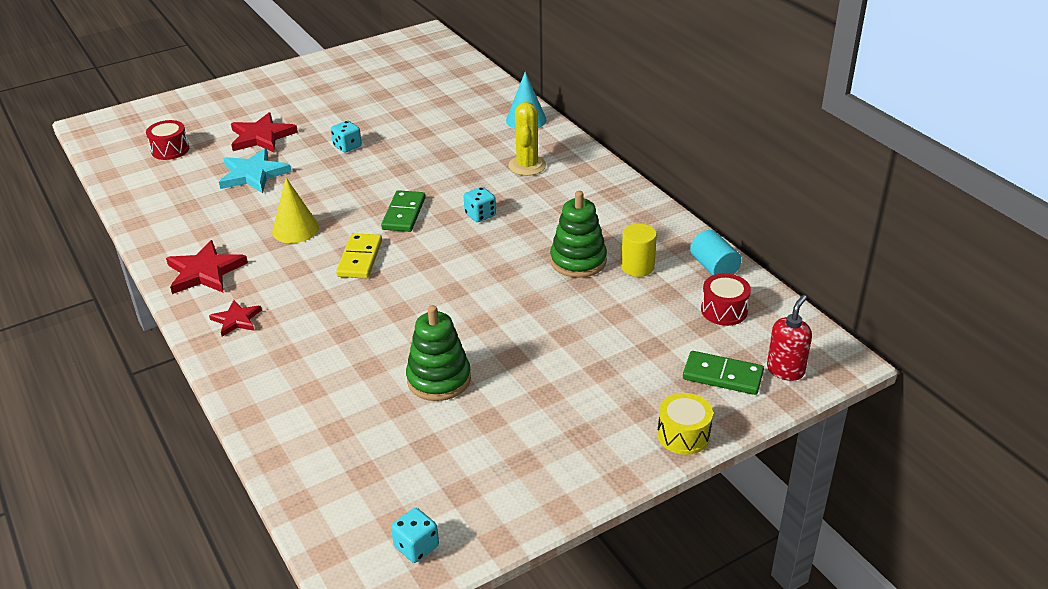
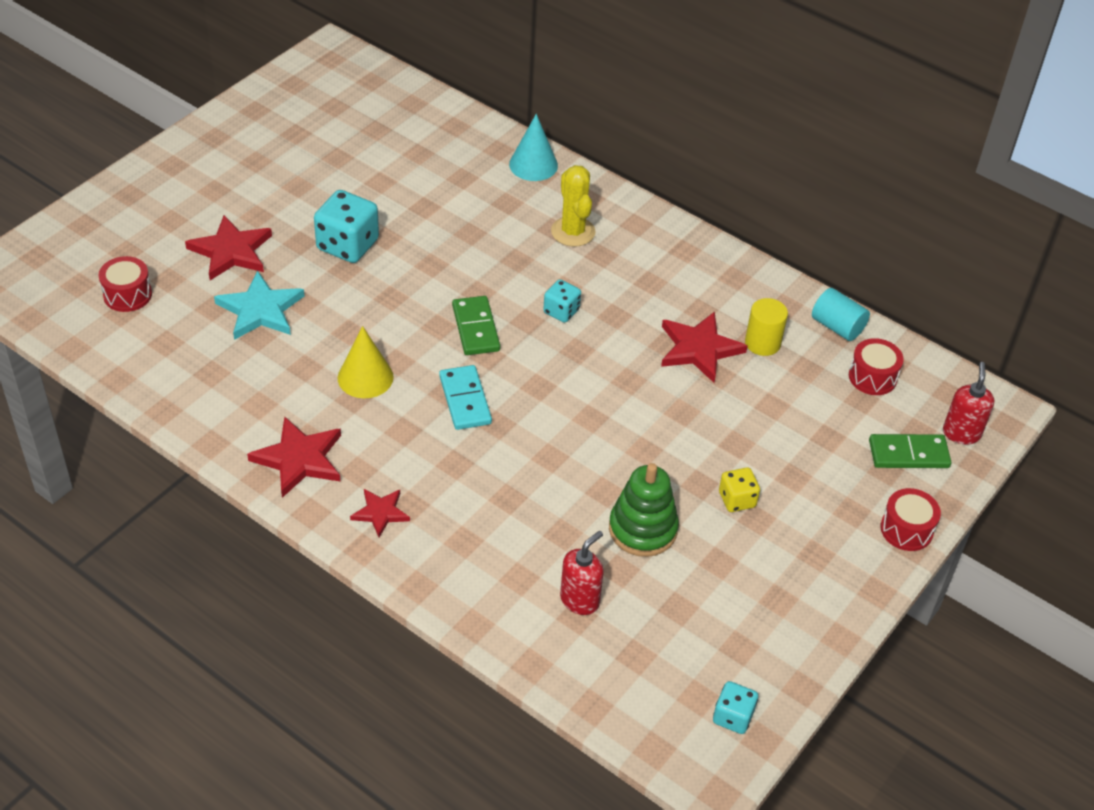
camera: 25 degrees left, 10 degrees up
(347, 146) = (347, 245): turquoise dice -> turquoise dice, size x1.76
(347, 419) = (580, 600): none -> red soap dispenser
(360, 258) = (465, 400): yellow domino -> turquoise domino
(537, 376) = (737, 500): none -> yellow dice
(578, 261) = (699, 349): green stacking toy -> red star
(683, 435) = (906, 529): yellow drum -> red drum

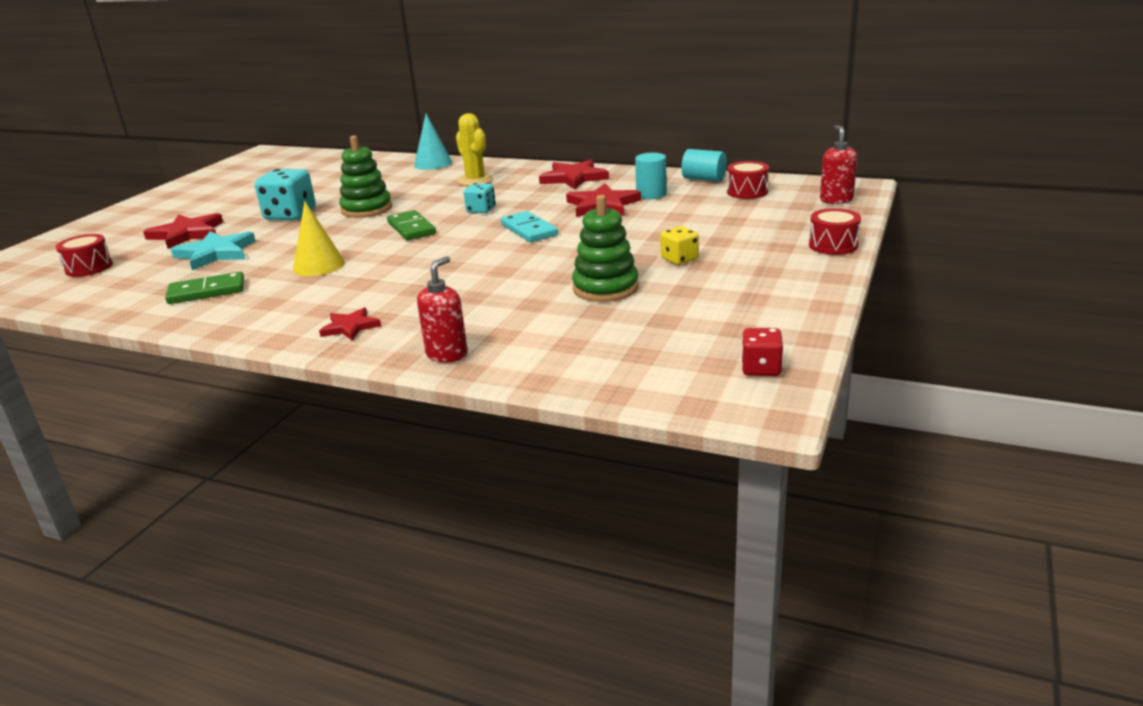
camera: 10 degrees left, 20 degrees down
(299, 459) = (262, 315): red star -> red star (574, 178)
(434, 261) = (366, 209): none -> green stacking toy
(465, 400) = (413, 259): turquoise domino -> turquoise domino (529, 230)
(580, 600) = (567, 334): red soap dispenser -> red soap dispenser (447, 354)
(733, 717) = (761, 369): turquoise dice -> red dice
(762, 343) = (651, 194): yellow cylinder -> turquoise cylinder
(908, 454) = (803, 215): green domino -> green domino (207, 291)

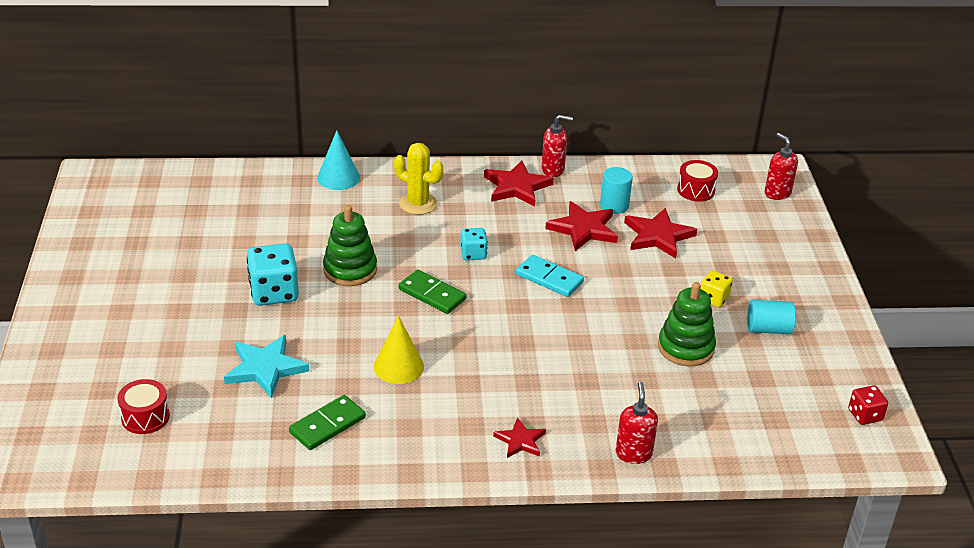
camera: 30 degrees left, 10 degrees up
(187, 234) = (190, 343): red star -> red star (658, 236)
(620, 171) = (553, 170): none -> red soap dispenser
(704, 179) = (642, 174): turquoise cylinder -> turquoise cylinder (768, 329)
(833, 245) = (816, 259): red drum -> none

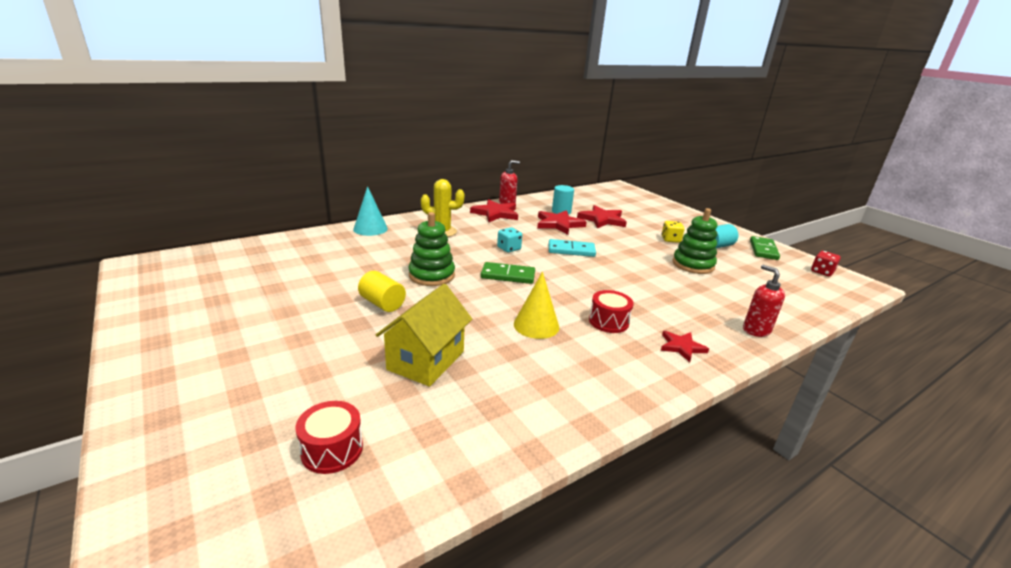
camera: 30 degrees left, 10 degrees down
(265, 368) = (426, 360): turquoise star -> yellow house
(274, 292) = (382, 303): turquoise dice -> yellow cylinder
(327, 425) = (528, 388): green domino -> green domino (763, 250)
(696, 190) = (593, 199): red drum -> red drum (608, 321)
(777, 193) = (632, 194): red soap dispenser -> none

